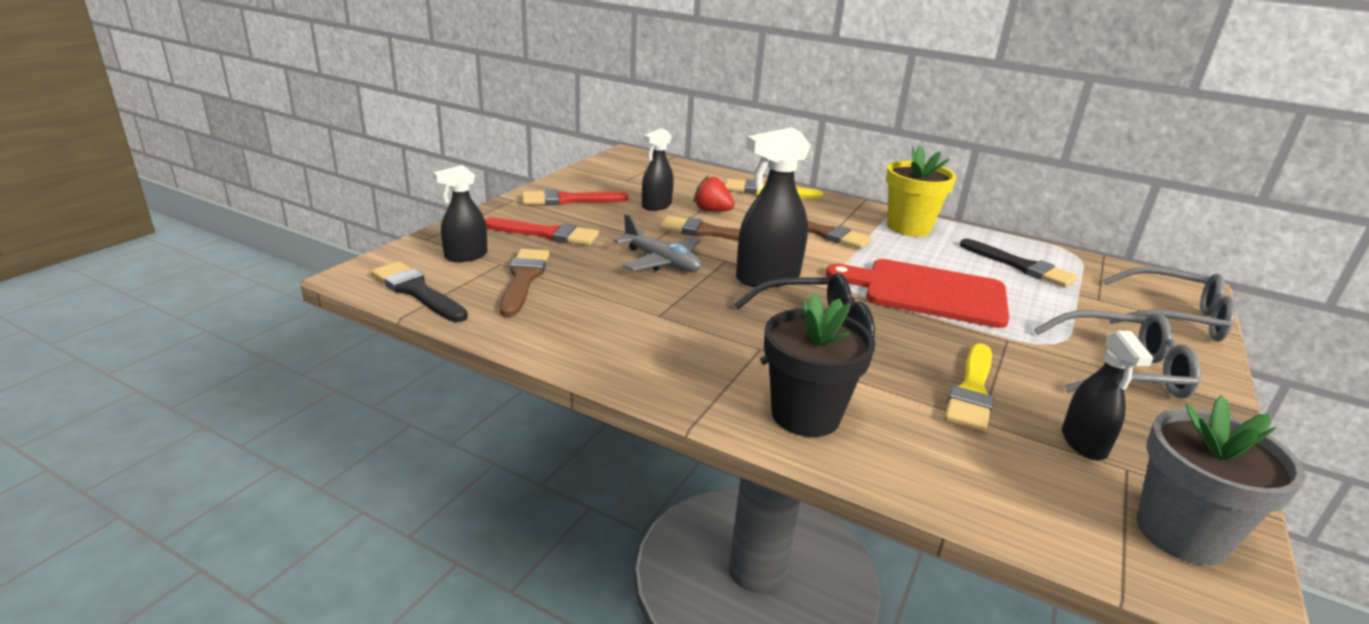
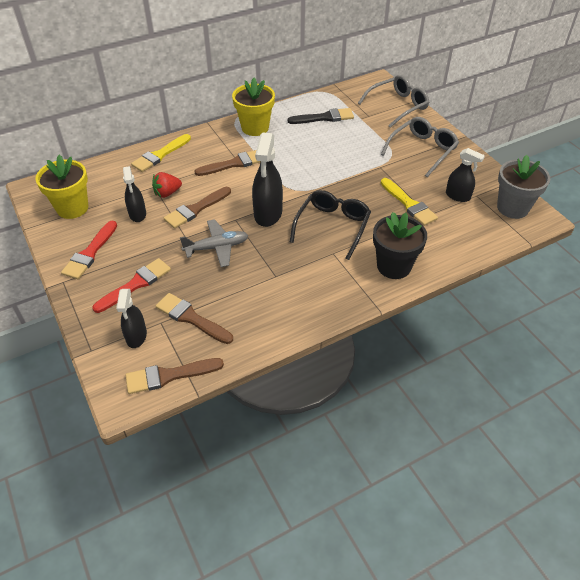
camera: 55 degrees left, 20 degrees up
(417, 291) = (169, 376): black brush -> brown brush
(623, 175) = (72, 208): none -> yellow flower pot
(928, 292) = (325, 165): red cutting board -> none

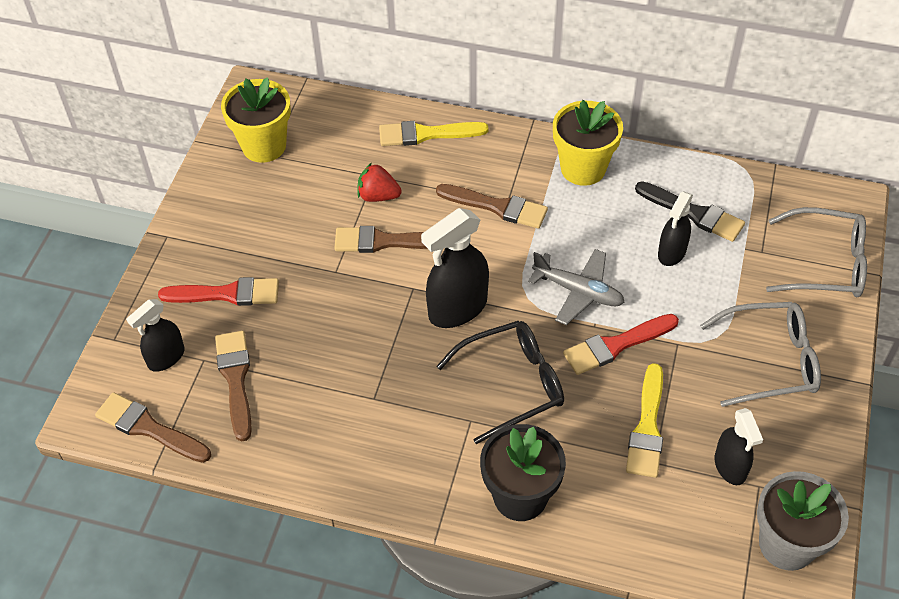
camera: 45 degrees right, 5 degrees up
(90, 253) = (224, 219): red brush -> red brush (616, 345)
(137, 214) = (318, 203): black spray bottle -> black spray bottle (671, 253)
(217, 247) = (353, 311): grey plane -> grey plane (578, 291)

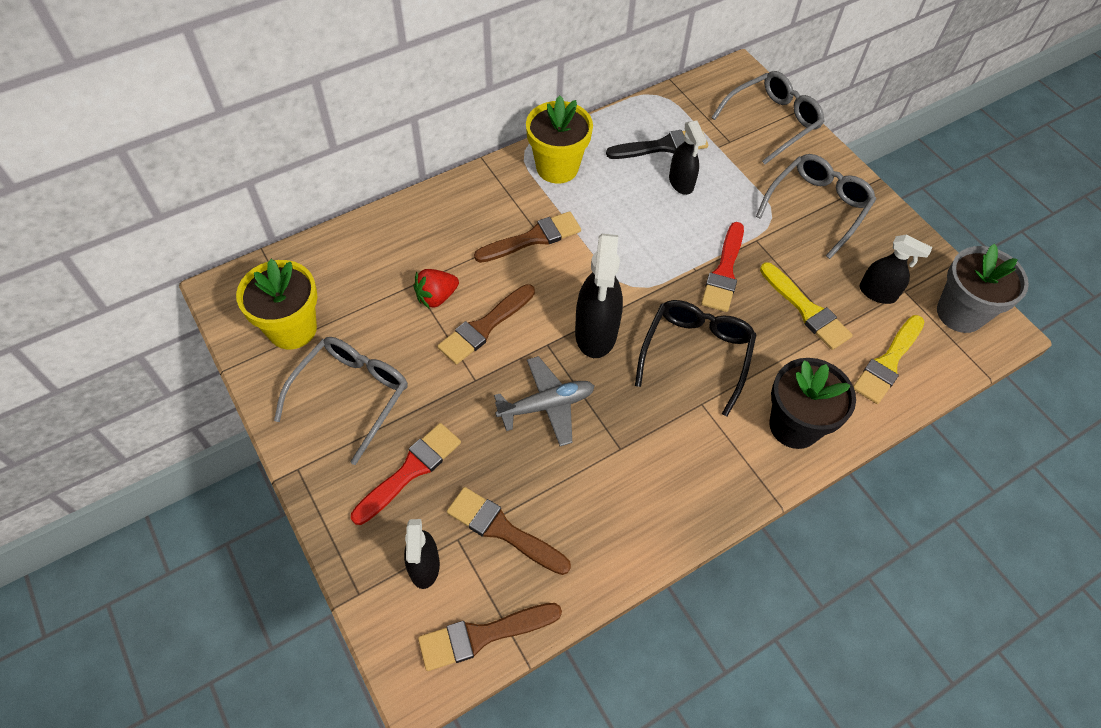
camera: 50 degrees left, 5 degrees up
(249, 217) = (351, 395): none -> grey glasses
(426, 134) = (416, 223): yellow brush -> yellow brush (888, 362)
(578, 291) = (658, 255): grey plane -> grey plane (546, 405)

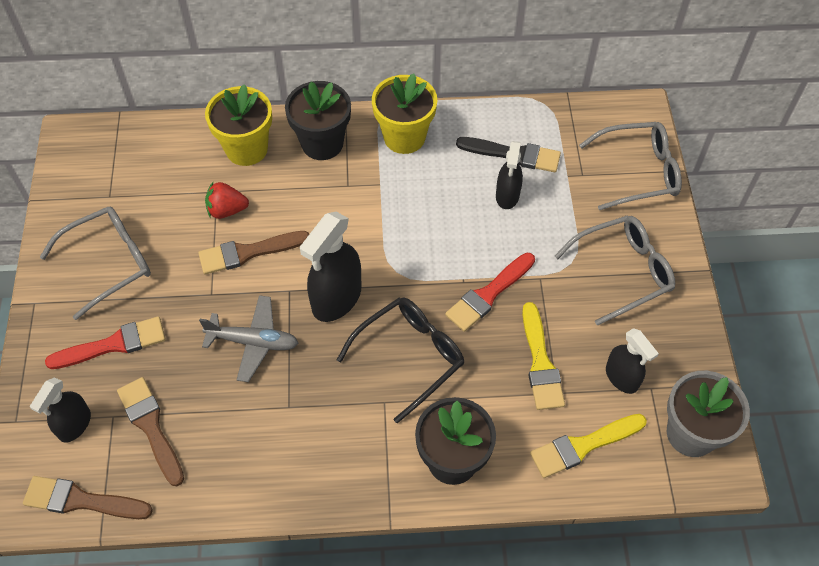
camera: 30 degrees right, 0 degrees up
(292, 329) = (100, 188): yellow flower pot -> yellow flower pot (246, 149)
(486, 201) = (322, 143): none -> black flower pot
(533, 238) = (339, 193): brown brush -> none

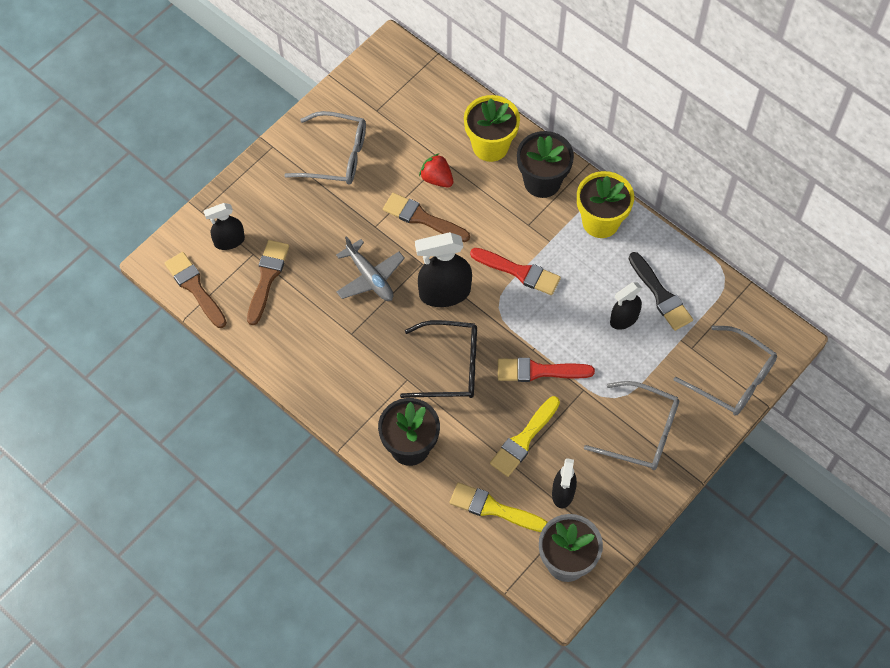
camera: 45 degrees right, 5 degrees up
(113, 344) = (292, 210): red brush -> red brush (519, 272)

